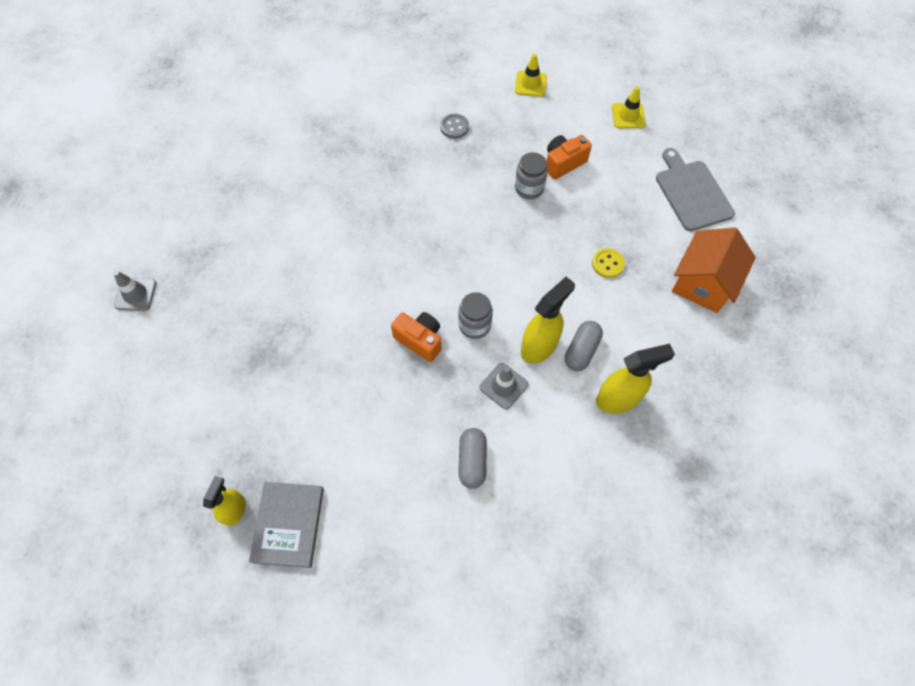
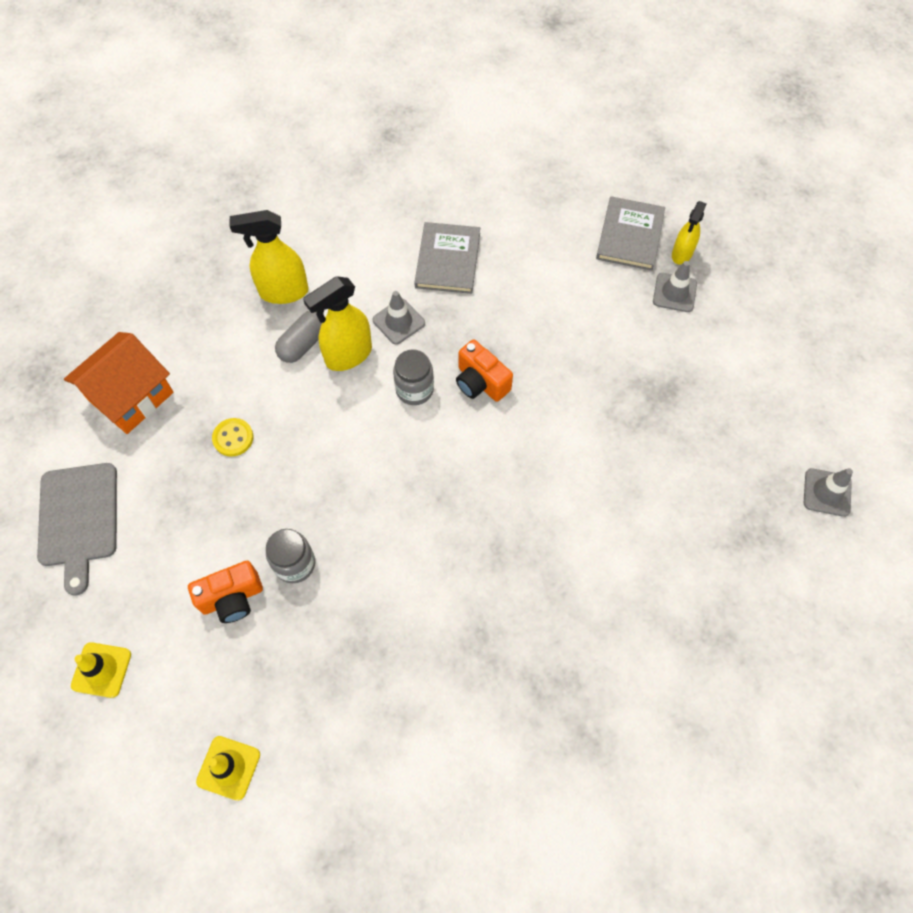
camera: 170 degrees left, 0 degrees up
(245, 461) = (674, 292): none -> grey traffic cone
(454, 127) = (375, 695): grey button -> none
(472, 461) = (447, 260): grey capsule -> grey book

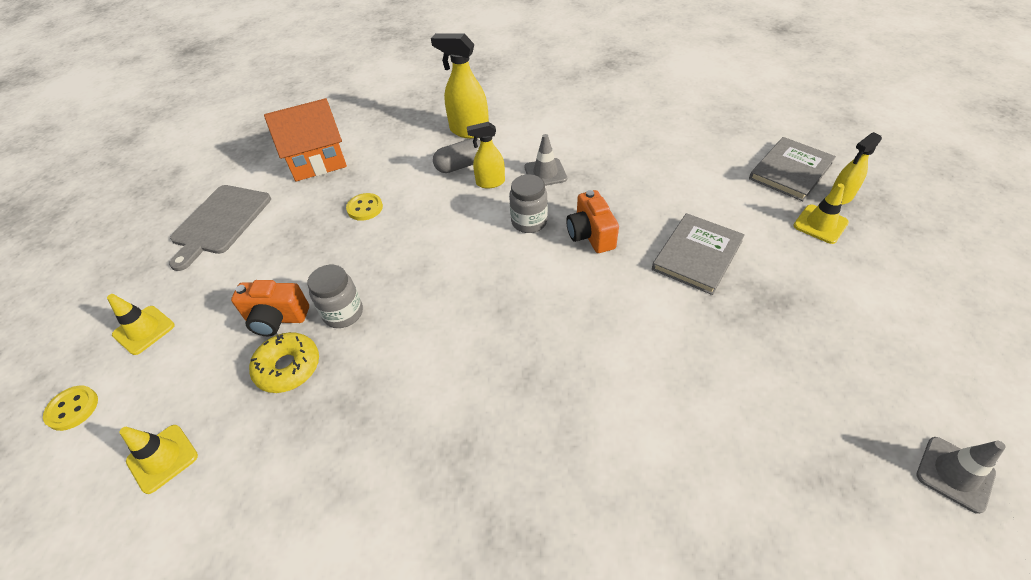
camera: 30 degrees right, 15 degrees down
(99, 772) = (73, 409): none -> yellow button
(281, 638) = (288, 367): none -> yellow donut
(348, 355) = (490, 183): yellow spray bottle -> yellow spray bottle, size x0.63
(447, 260) = (611, 145): grey book -> grey book (697, 255)
(674, 292) = (820, 224): grey traffic cone -> yellow traffic cone

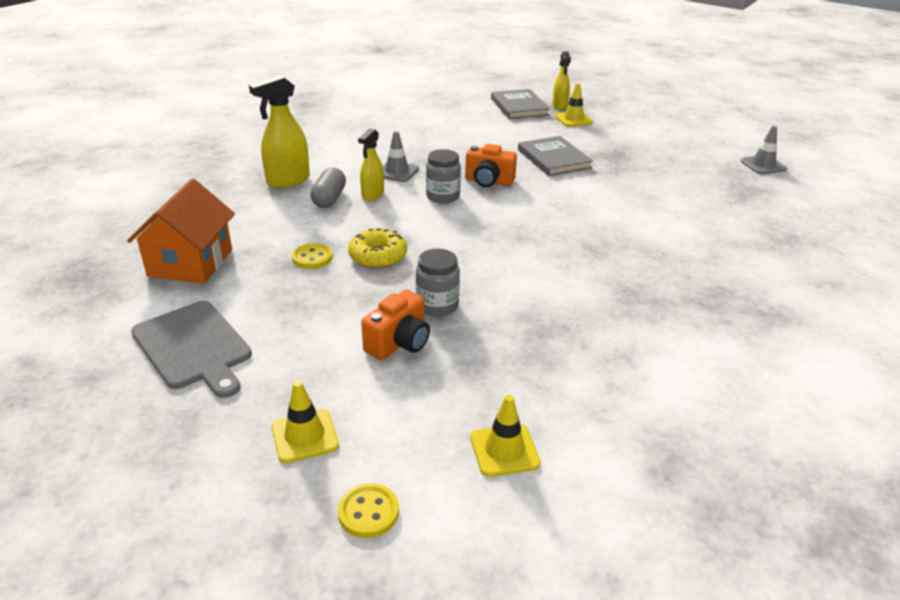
camera: 60 degrees left, 15 degrees down
(288, 367) = (469, 351): yellow donut -> yellow donut (378, 256)

